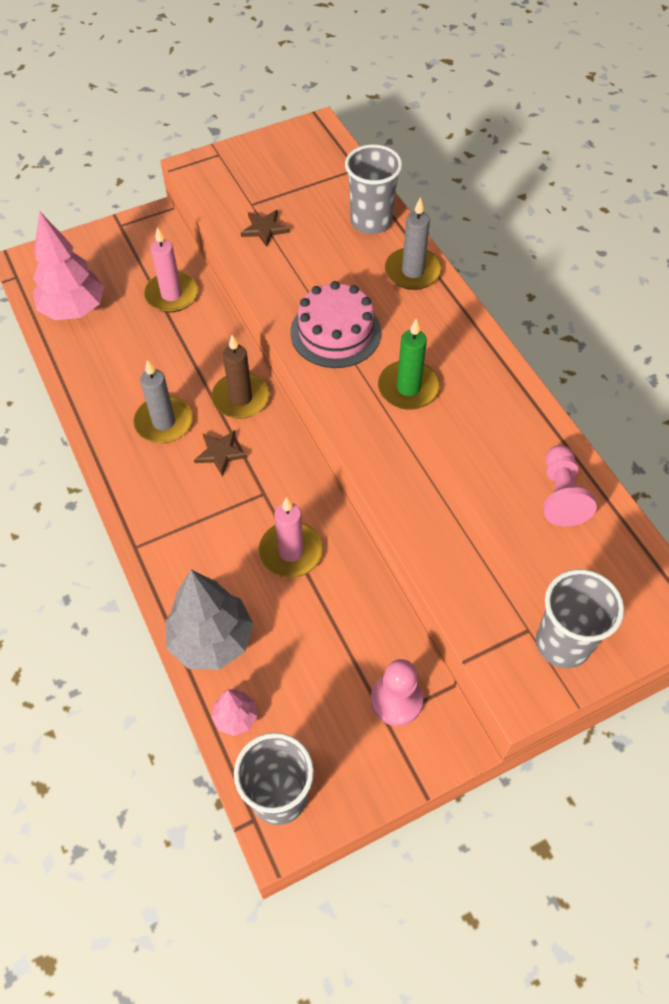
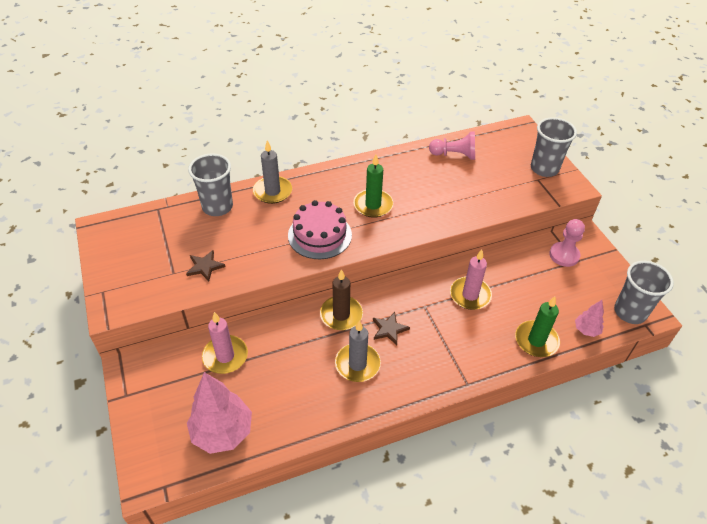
camera: 85 degrees left, 10 degrees down
(211, 640) = (536, 340): grey tree -> green candle

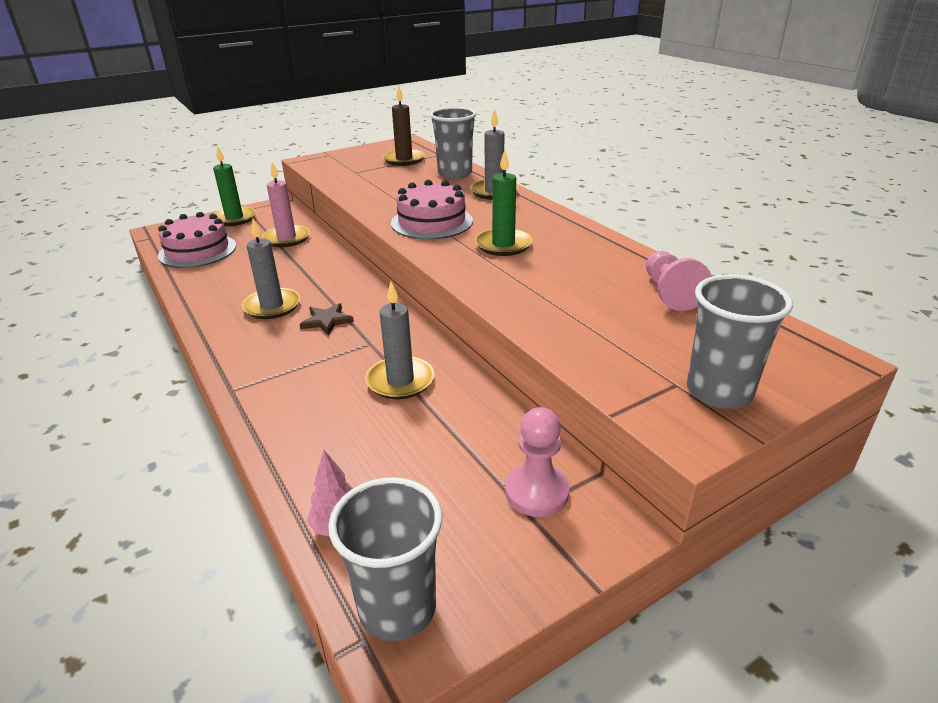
camera: 80 degrees right, 15 degrees down
(205, 267) = (366, 181): brown star -> none
(222, 432) = (197, 251): pink tree -> pink cake
(341, 315) = (347, 288): brown candle -> brown candle (404, 159)
(470, 295) = (400, 381): pink candle -> grey candle
(536, 340) = (311, 457): green candle -> green candle (234, 218)

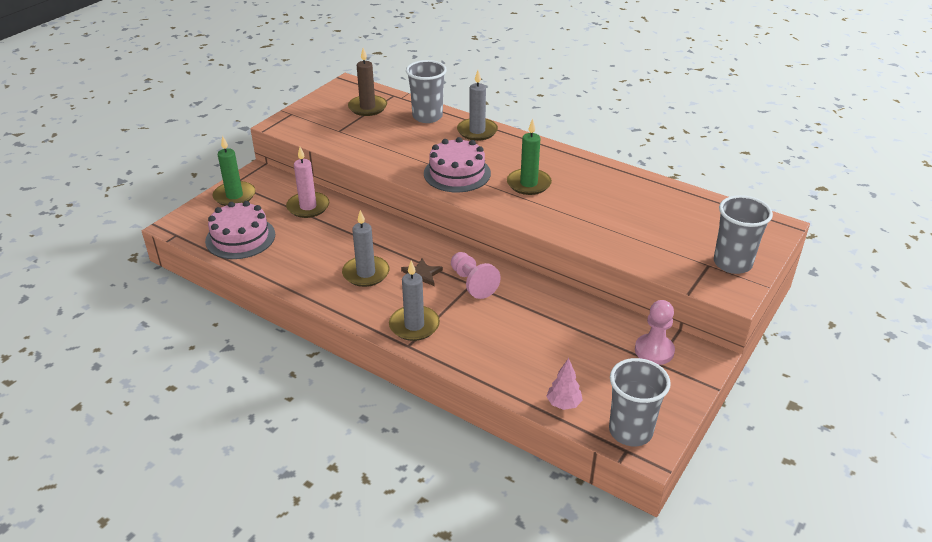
camera: 25 degrees left, 5 degrees up
(400, 381) = (517, 306): grey candle -> grey candle (414, 325)
(669, 293) = (664, 200): pink pawn -> pink pawn (472, 283)

